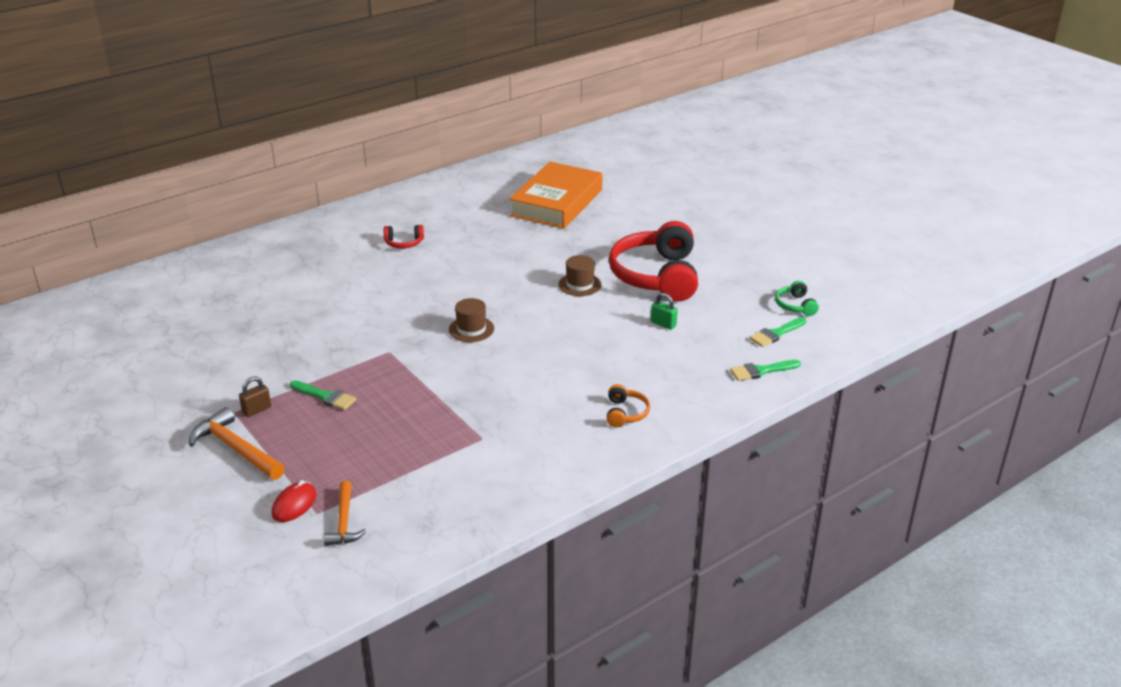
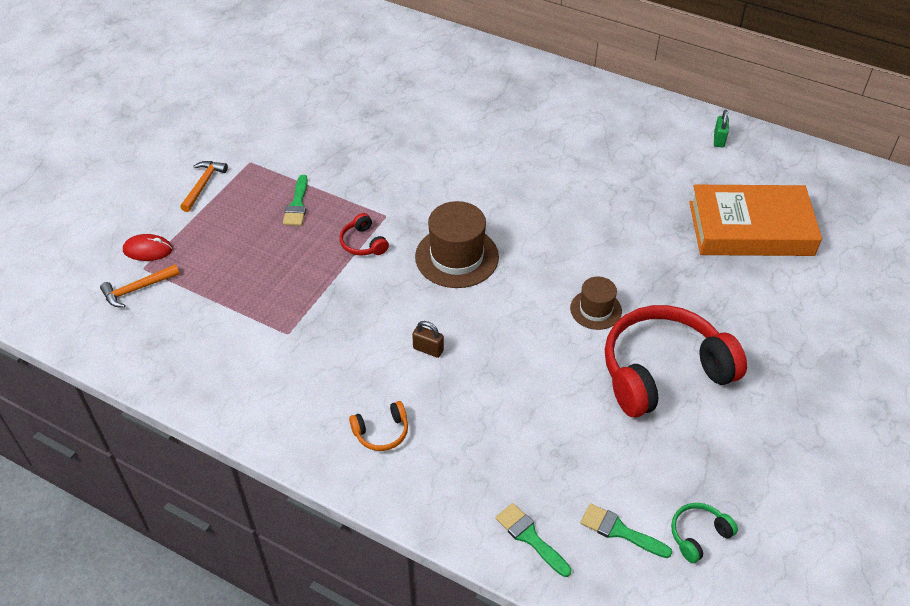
camera: 65 degrees right, 15 degrees up
(236, 449) = (203, 185): orange hammer -> orange hammer, size x0.66
(257, 410) = (258, 173): brown padlock -> brown padlock (428, 349)
(404, 243) = (573, 148): red headphones -> red headphones (363, 243)
(471, 329) = (457, 257): brown hat -> brown hat, size x1.70
(663, 324) = (567, 410): green padlock -> green padlock (719, 140)

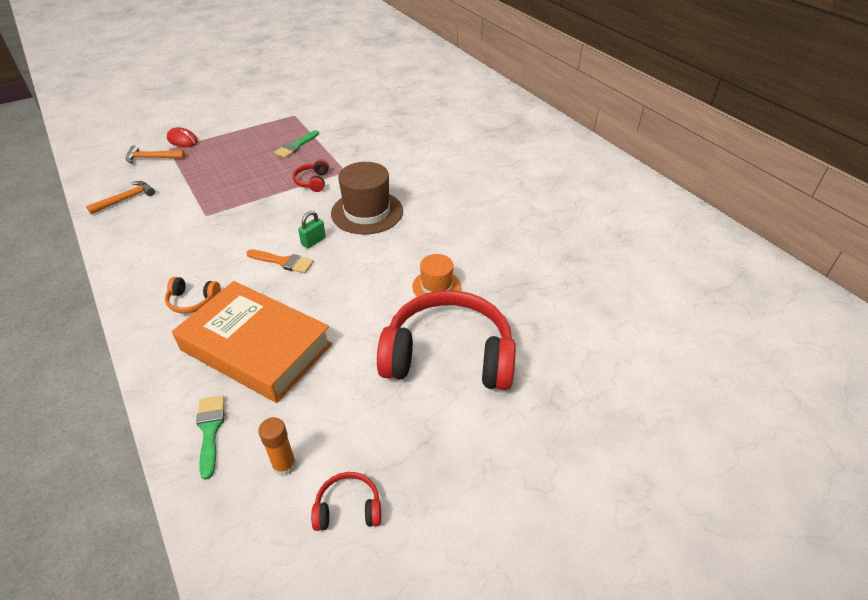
camera: 30 degrees right, 5 degrees down
(203, 185) = (253, 118): orange hammer -> orange hammer (125, 199)
(428, 349) = (283, 262): brown padlock -> orange brush
(595, 309) = (436, 286): brown hat -> orange hat
(620, 531) = (284, 465): green brush -> orange glue stick
(698, 535) = (348, 508): green headphones -> red headphones
(719, 140) = (659, 208): green padlock -> green padlock (313, 241)
(750, 229) = (632, 280): orange book -> orange book (256, 347)

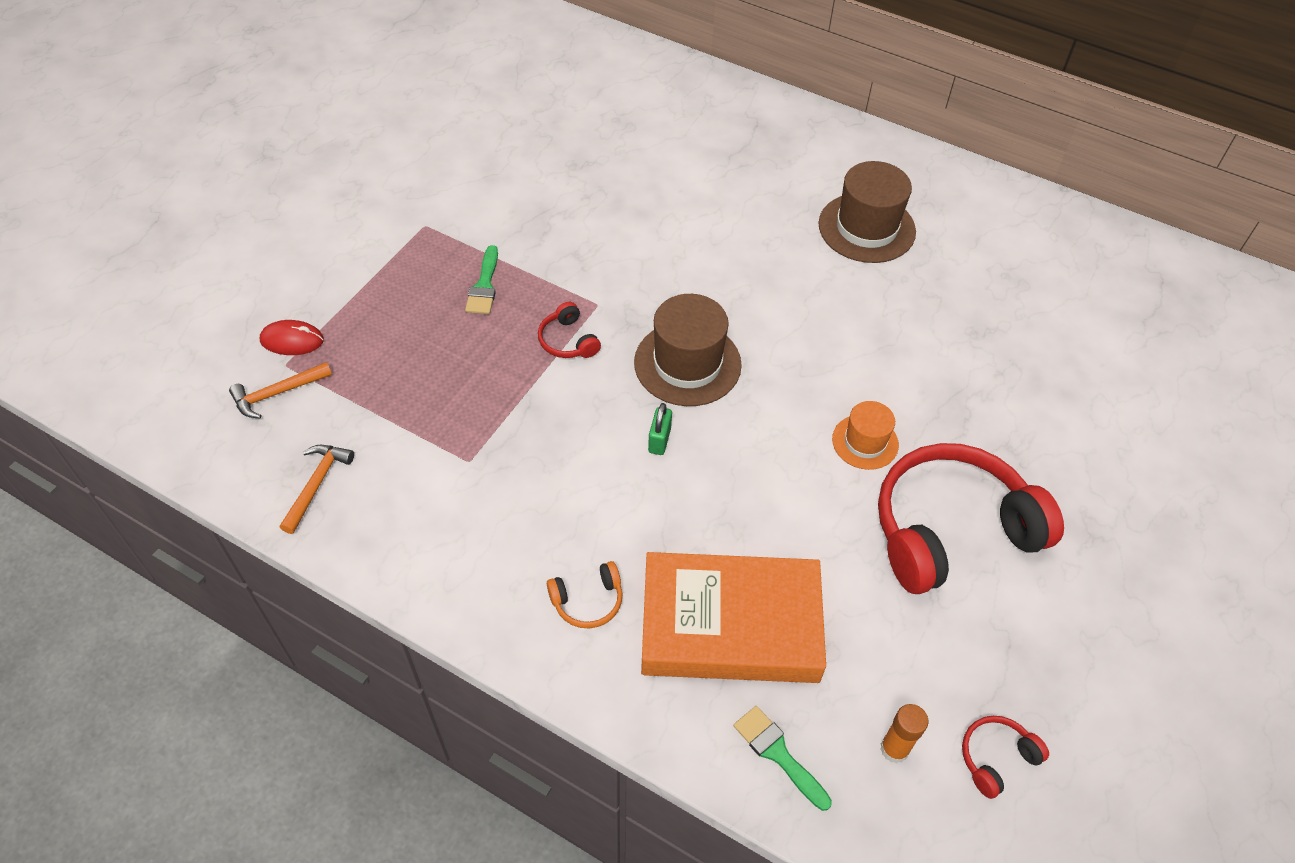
camera: 30 degrees left, 10 degrees up
(283, 262) = (649, 489): orange brush -> none
(542, 183) = (866, 228): none -> brown hat

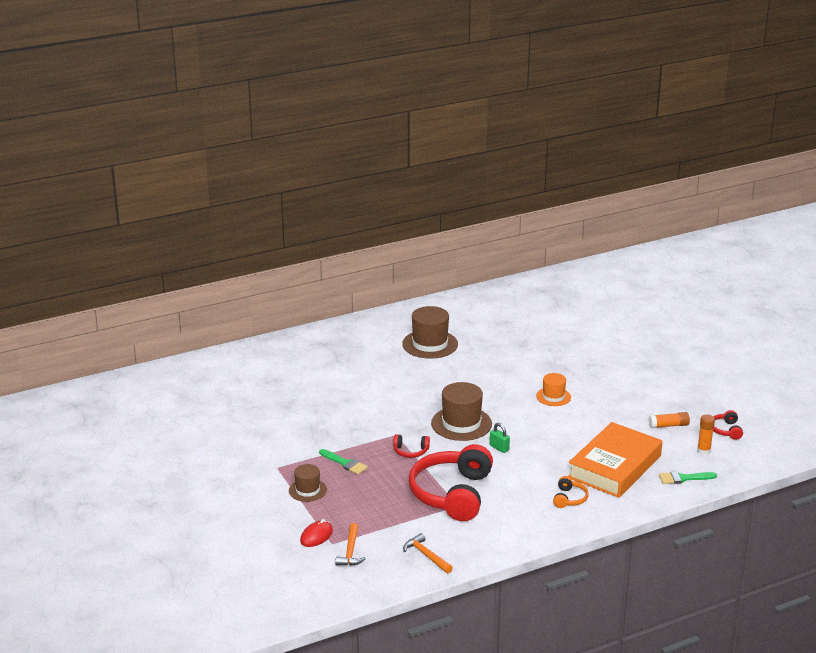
camera: 55 degrees left, 25 degrees down
(393, 280) = (307, 490): none -> brown hat
(927, 652) = (668, 425): none -> orange glue stick
(951, 529) = (617, 395): red headphones -> red headphones (452, 494)

